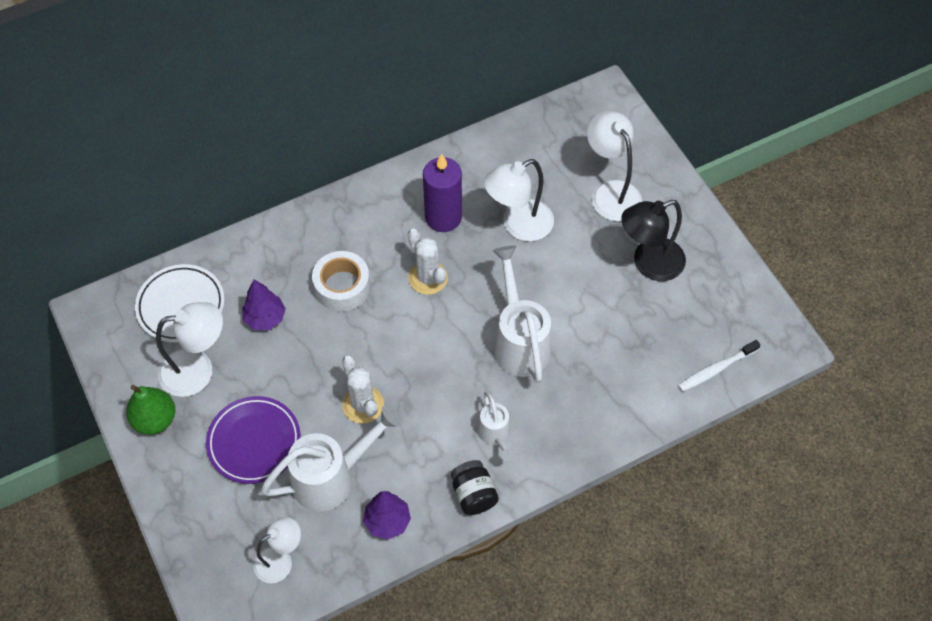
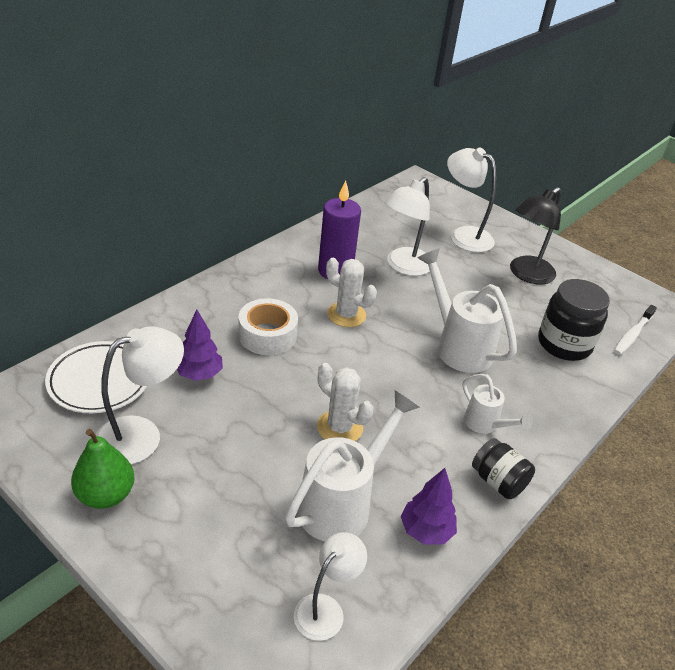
camera: 25 degrees left, 20 degrees down
(254, 442) = (237, 490): purple plate -> none
(631, 364) = (564, 344): none -> black jar

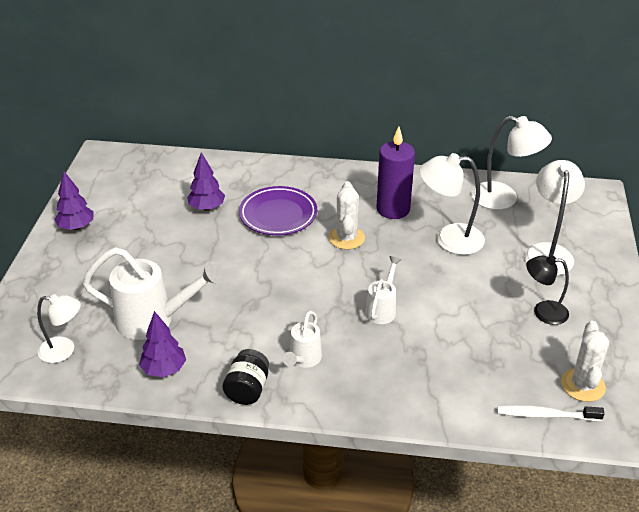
camera: 60 degrees right, 0 degrees up
(99, 381) = (160, 177): white plate -> none
(106, 495) = (76, 227): green pear -> purple tree
(141, 435) = (132, 214): white lamp -> white lamp (504, 198)
(267, 335) = (278, 215): white tape -> purple plate
(339, 427) = (222, 288): white cactus -> white cactus (582, 385)
(457, 345) = (382, 309): white watering can -> white watering can, size x0.55
(526, 274) = (543, 312): black lamp -> black lamp, size x0.65
(564, 344) = (467, 371): black jar -> none

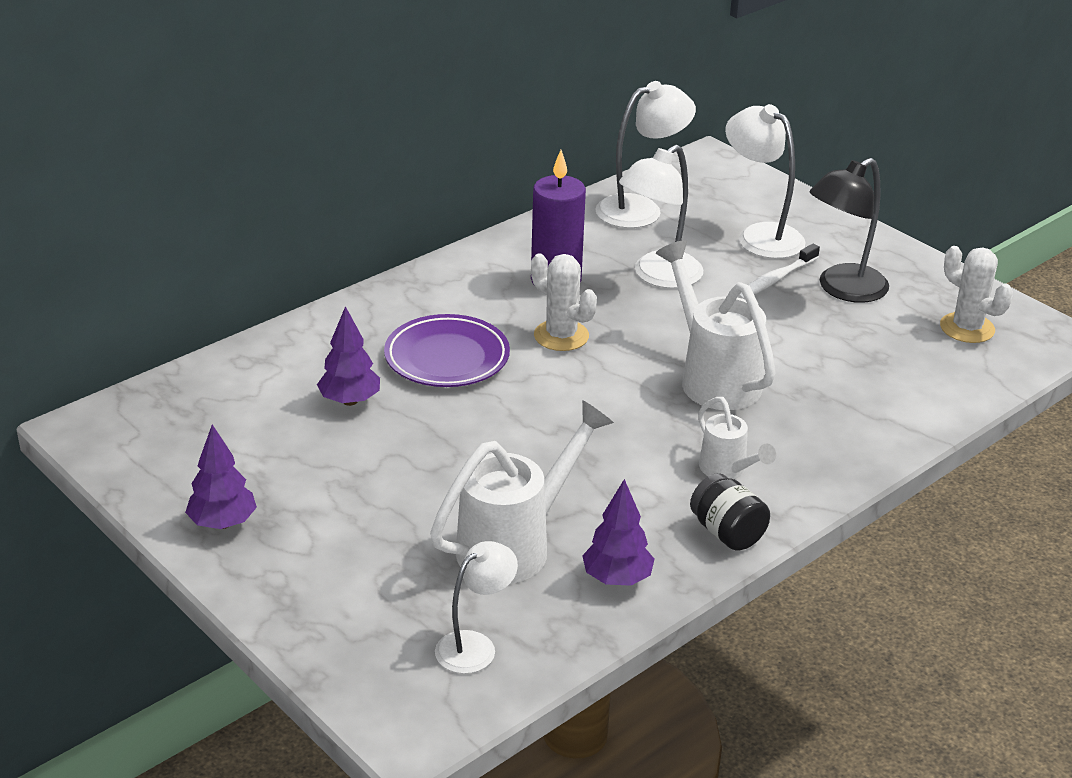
camera: 50 degrees left, 5 degrees down
(382, 309) = (713, 377): white watering can -> white watering can, size x1.82
(543, 312) = (842, 289): black lamp -> black lamp, size x1.54
(546, 415) = (982, 370): white toothbrush -> white toothbrush (775, 279)

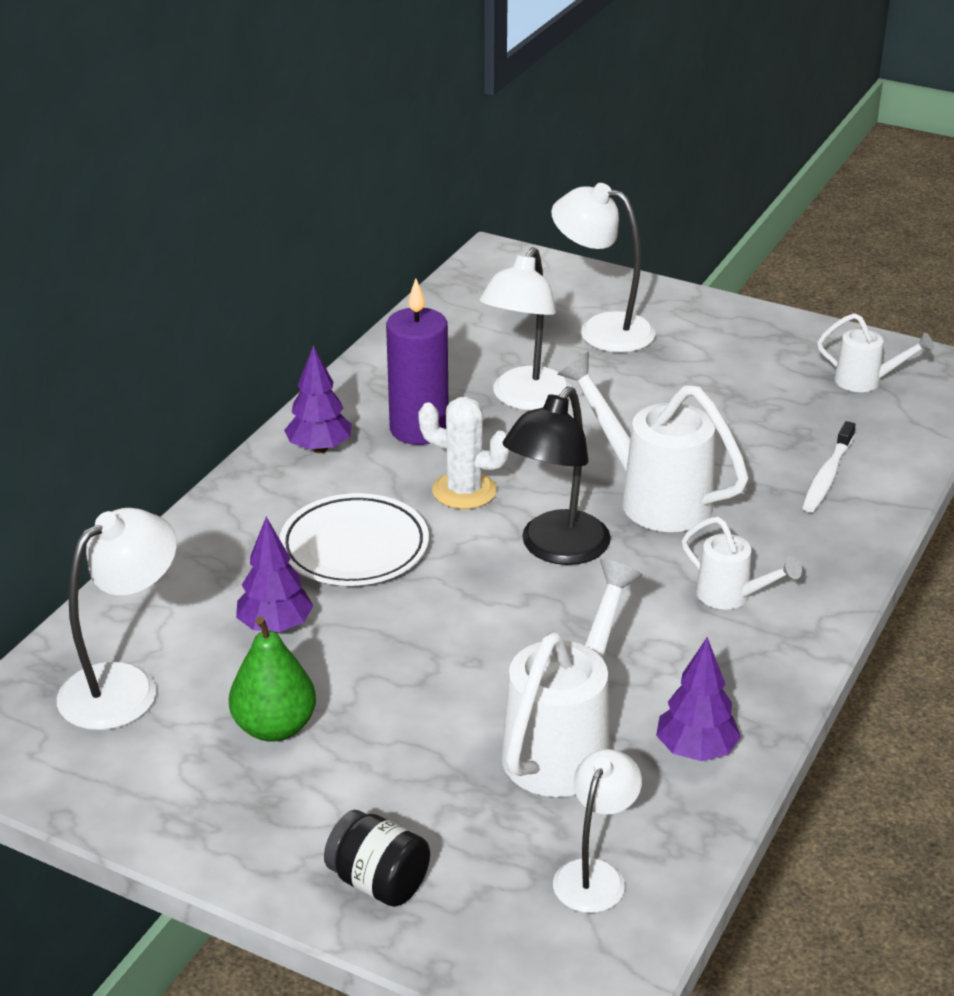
camera: 20 degrees left, 0 degrees up
(223, 523) = (217, 815): purple tree -> purple tree (319, 448)
(303, 473) = (274, 727): none -> green pear
(447, 358) = (354, 548): purple plate -> white plate
(641, 209) = (459, 328): white lamp -> white lamp (124, 686)
(727, 533) = (775, 666): black jar -> black jar (378, 882)
(775, 279) = (647, 374): white toothbrush -> white toothbrush (827, 476)
(842, 289) = (721, 369): black lamp -> black lamp (556, 549)
(967, 328) = (866, 381): white cactus -> white watering can

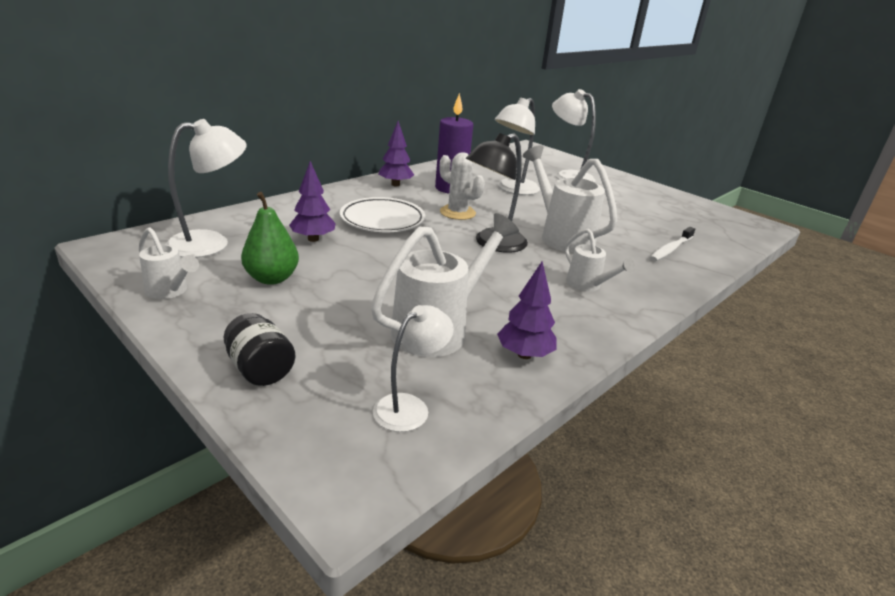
camera: 15 degrees right, 5 degrees down
(866, 381) = (707, 219): white watering can -> white watering can (170, 292)

